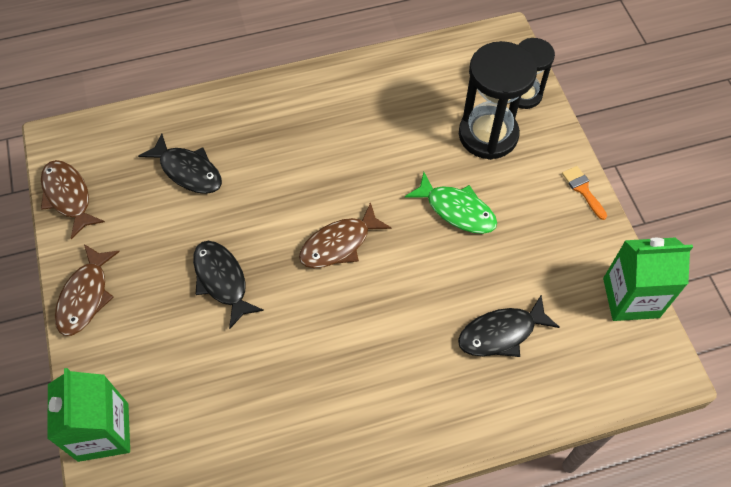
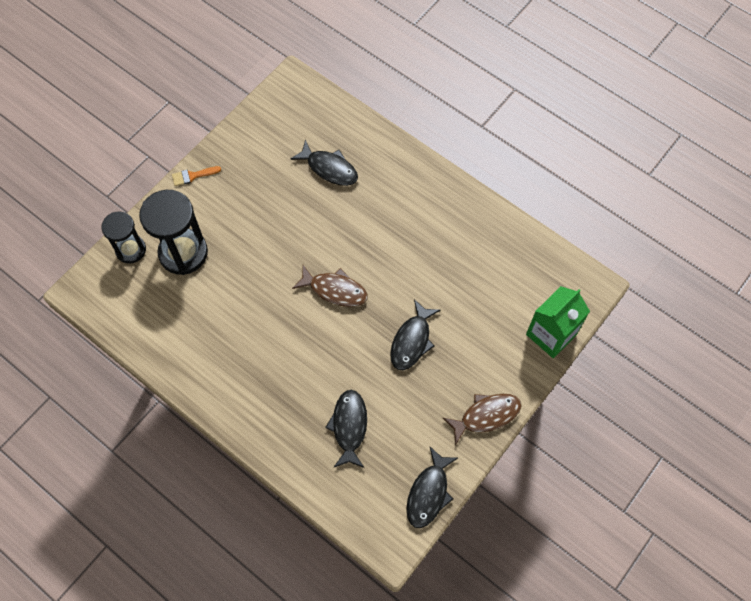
camera: 125 degrees left, 5 degrees up
(68, 196) = (429, 493): brown fish -> black fish
(456, 210) = (259, 238): green fish -> none
(583, 190) = (192, 176): orange brush -> orange brush turned 45 degrees clockwise
(631, 298) = (257, 117): green carton -> none

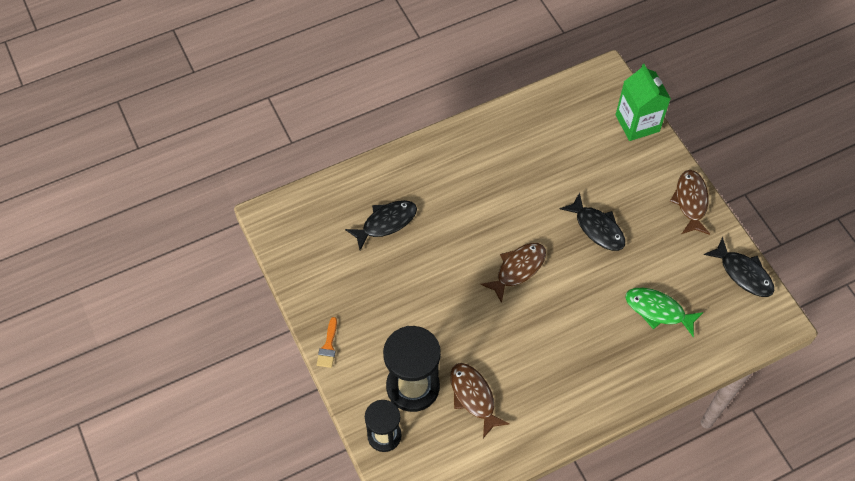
camera: 65 degrees left, 5 degrees down
(194, 303) = (473, 397): none -> brown fish
(349, 426) = (658, 310): black fish -> green fish

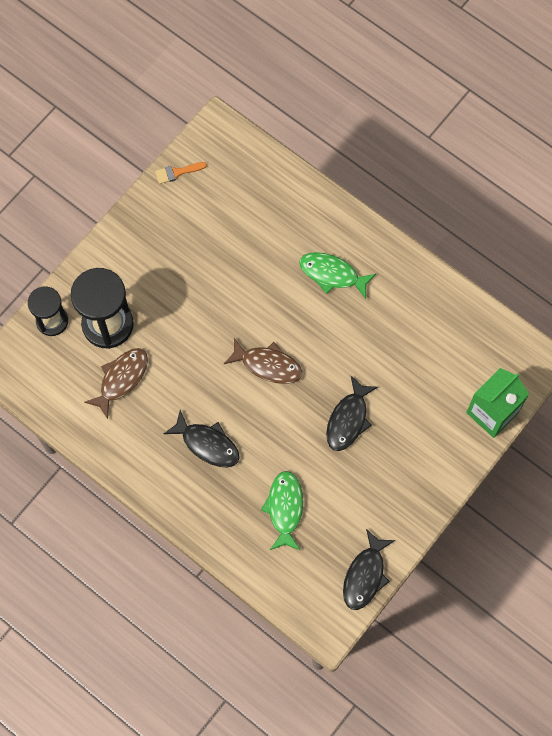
camera: 65 degrees right, 10 degrees up
(328, 346) = (113, 238): orange brush -> orange brush (177, 172)
(386, 223) = (260, 229): black fish -> black fish (207, 444)
(458, 185) = (332, 274): none -> green fish
(690, 201) = (424, 497): brown fish -> none

